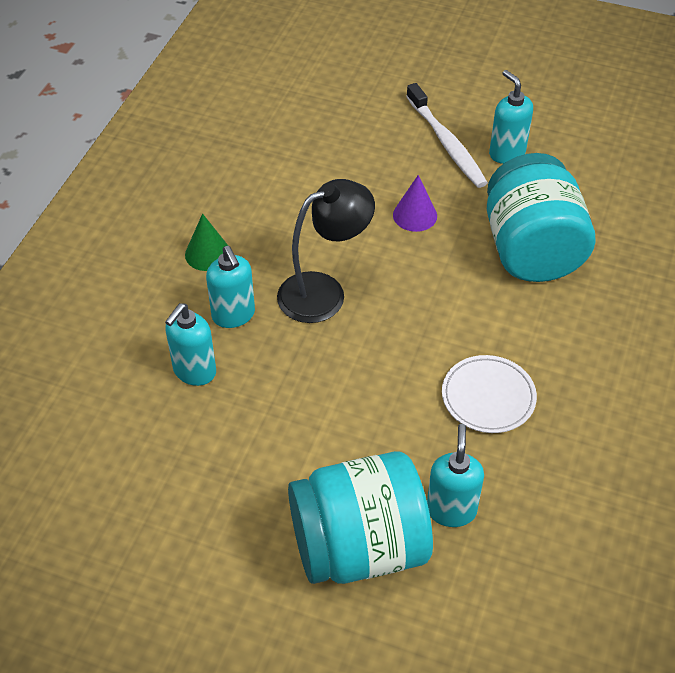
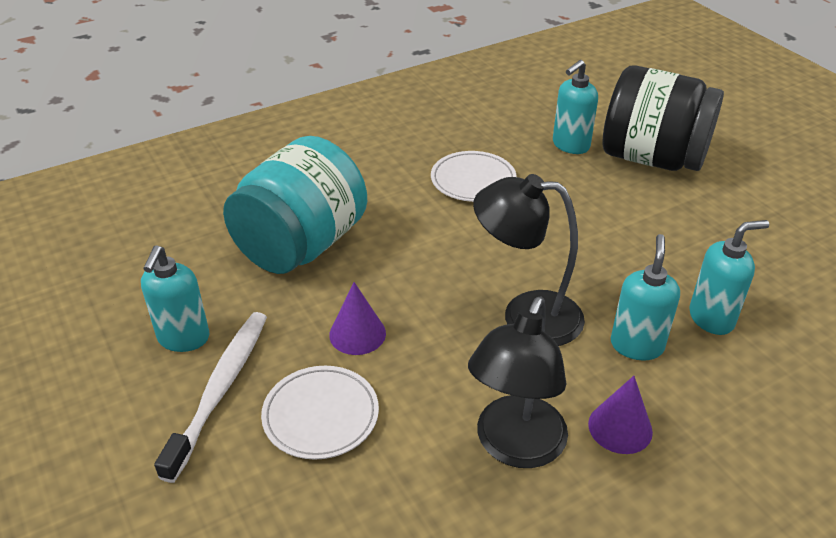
camera: 140 degrees left, 10 degrees down
(207, 253) = (620, 427): green cone -> purple cone
(259, 209) = (515, 447): none -> black lamp
(359, 546) = (652, 158): turquoise jar -> black jar
(378, 163) = (321, 415): none -> white plate

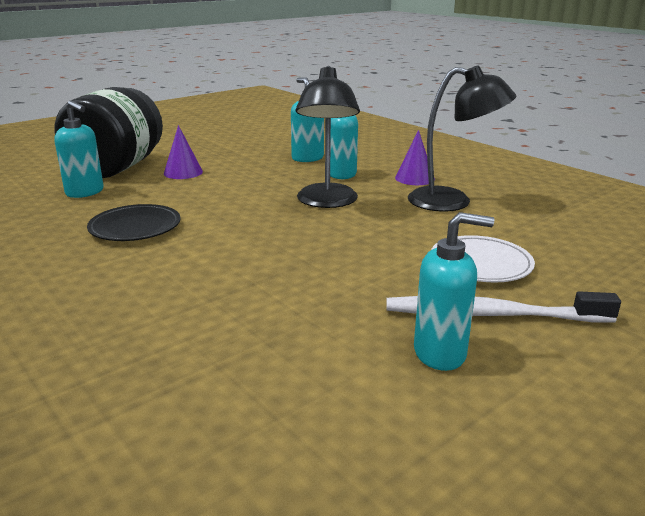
camera: 100 degrees left, 15 degrees down
(301, 245) = (254, 304): turquoise jar -> none
(357, 334) = (379, 259): purple cone -> purple cone (183, 172)
(473, 180) = (135, 227): white plate -> black plate

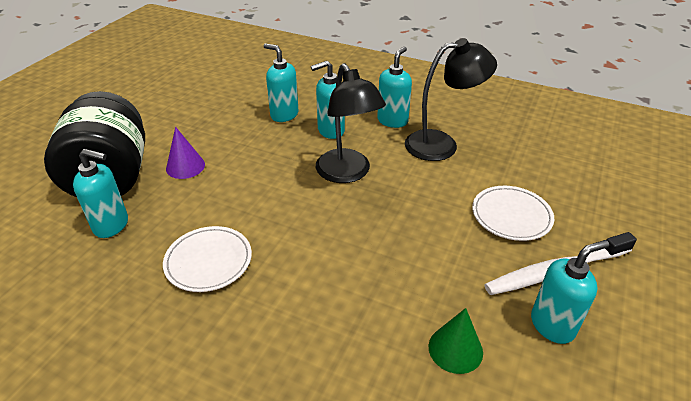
camera: 25 degrees left, 15 degrees up
(135, 227) = (208, 261): black plate -> white plate
(302, 339) = (455, 349): none -> green cone
(414, 178) = (392, 121): purple cone -> turquoise soap dispenser

